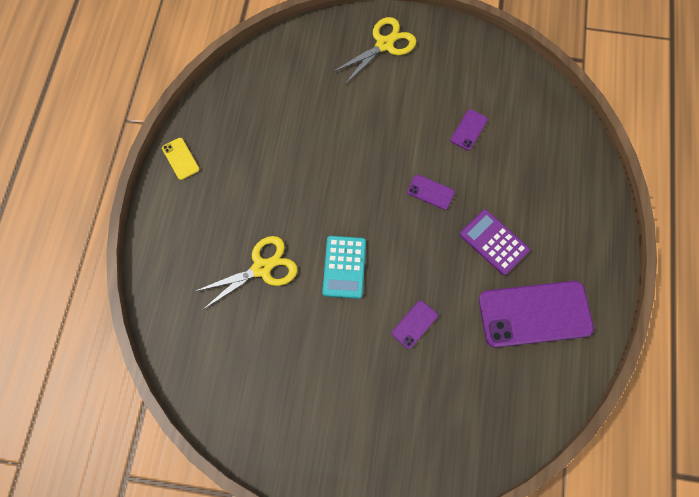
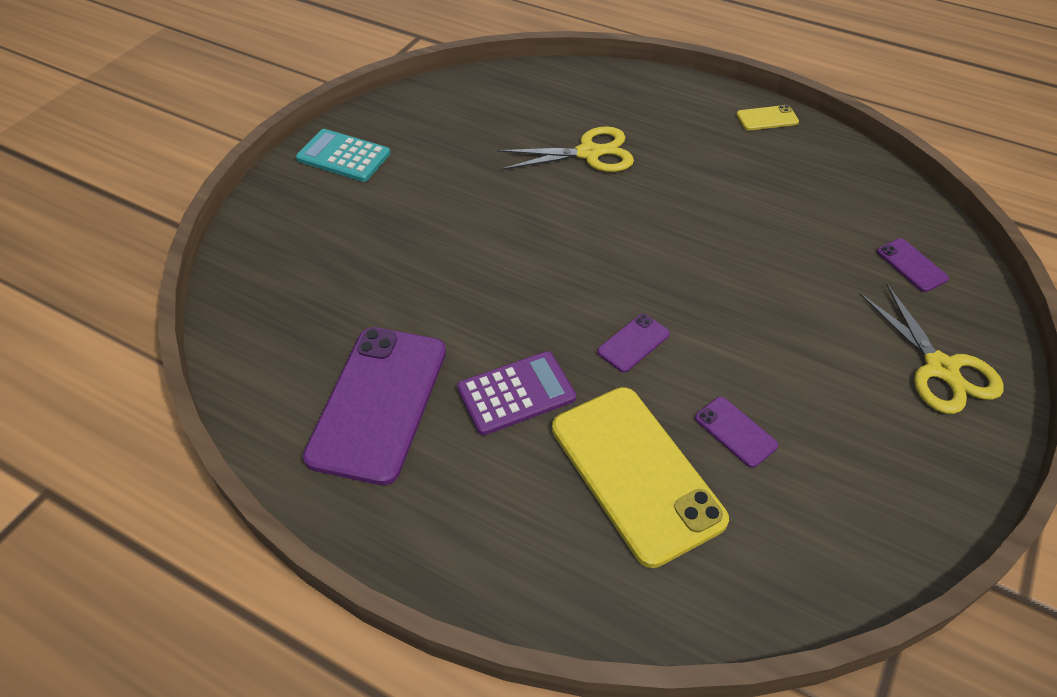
camera: 110 degrees right, 20 degrees down
(262, 268) = (589, 153): yellow scissors -> yellow scissors turned 90 degrees counterclockwise
(344, 267) = (556, 221): turquoise calculator -> turquoise calculator (343, 156)
(414, 324) = (442, 266): purple phone -> purple phone (911, 265)
(515, 169) = (636, 473): none -> yellow phone

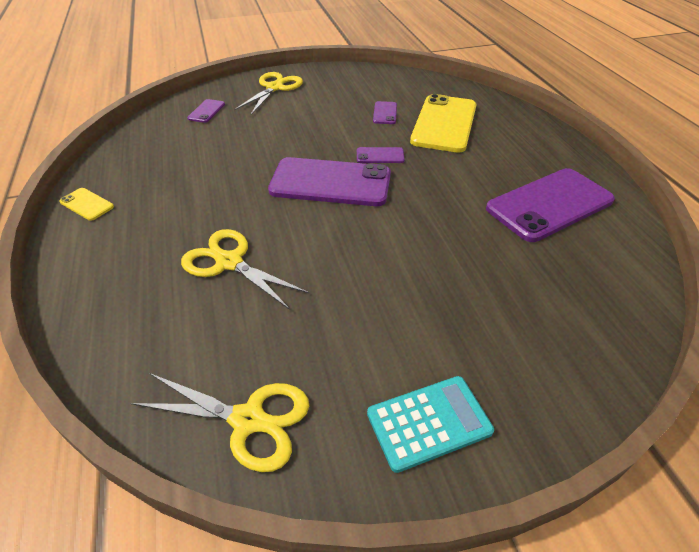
camera: 135 degrees left, 5 degrees down
(343, 156) = (429, 422): turquoise calculator -> turquoise calculator turned 90 degrees counterclockwise
(445, 101) = (248, 420): none -> yellow scissors
(516, 393) = (466, 170): purple calculator -> none
(627, 269) = (330, 183): none -> purple phone

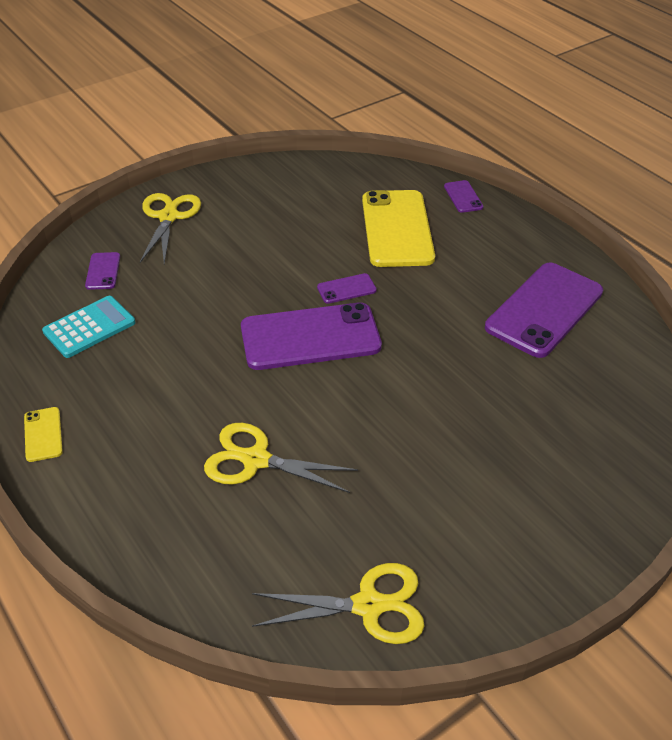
camera: 20 degrees left, 0 degrees up
(87, 204) = (43, 434): yellow phone -> yellow phone turned 60 degrees clockwise
(385, 113) = (323, 228): purple phone -> purple phone (463, 197)
(429, 422) = (523, 558): turquoise calculator -> turquoise calculator (89, 327)

